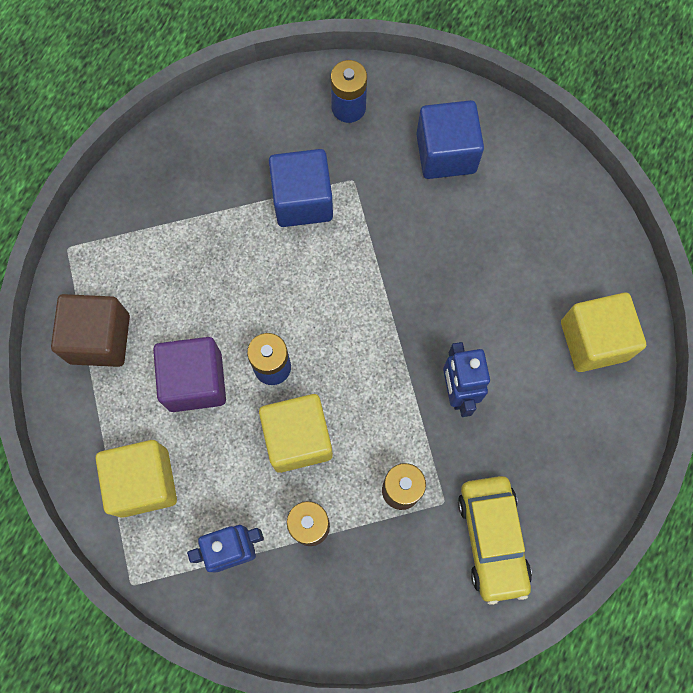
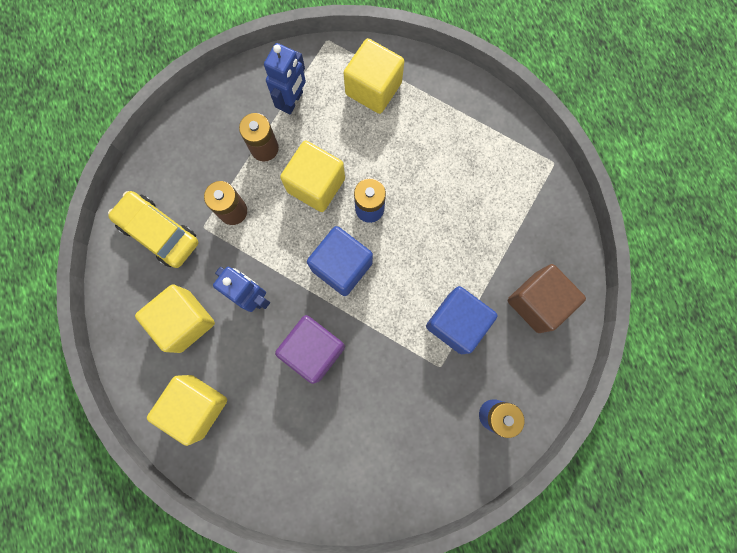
camera: 135 degrees right, 5 degrees up
(99, 338) = (479, 133): brown cube -> brown cube (537, 302)
(195, 381) = (403, 161): purple cube -> purple cube (314, 350)
(446, 153) = (401, 445): blue cube -> blue cube (341, 266)
(541, 426) = (184, 321): none -> yellow cube

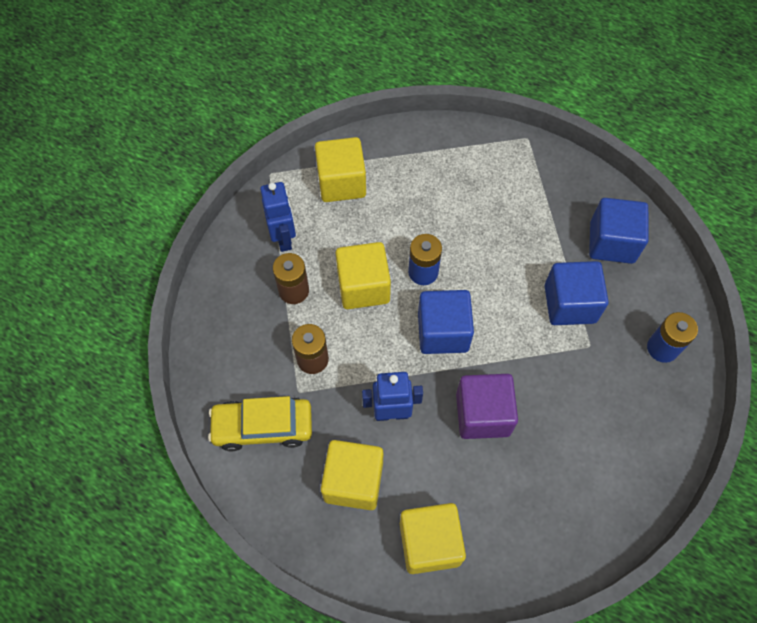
camera: 40 degrees left, 15 degrees down
(537, 302) = (611, 242): brown cube -> blue cube

